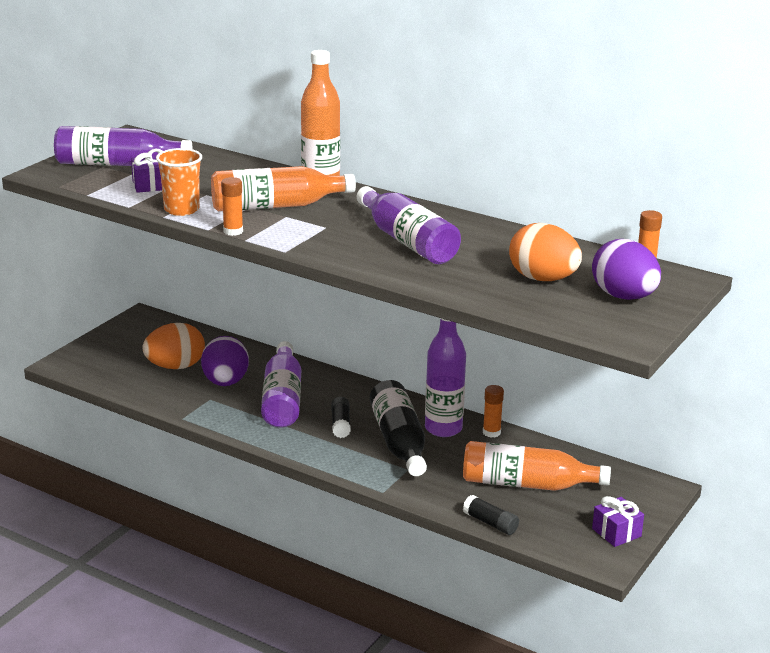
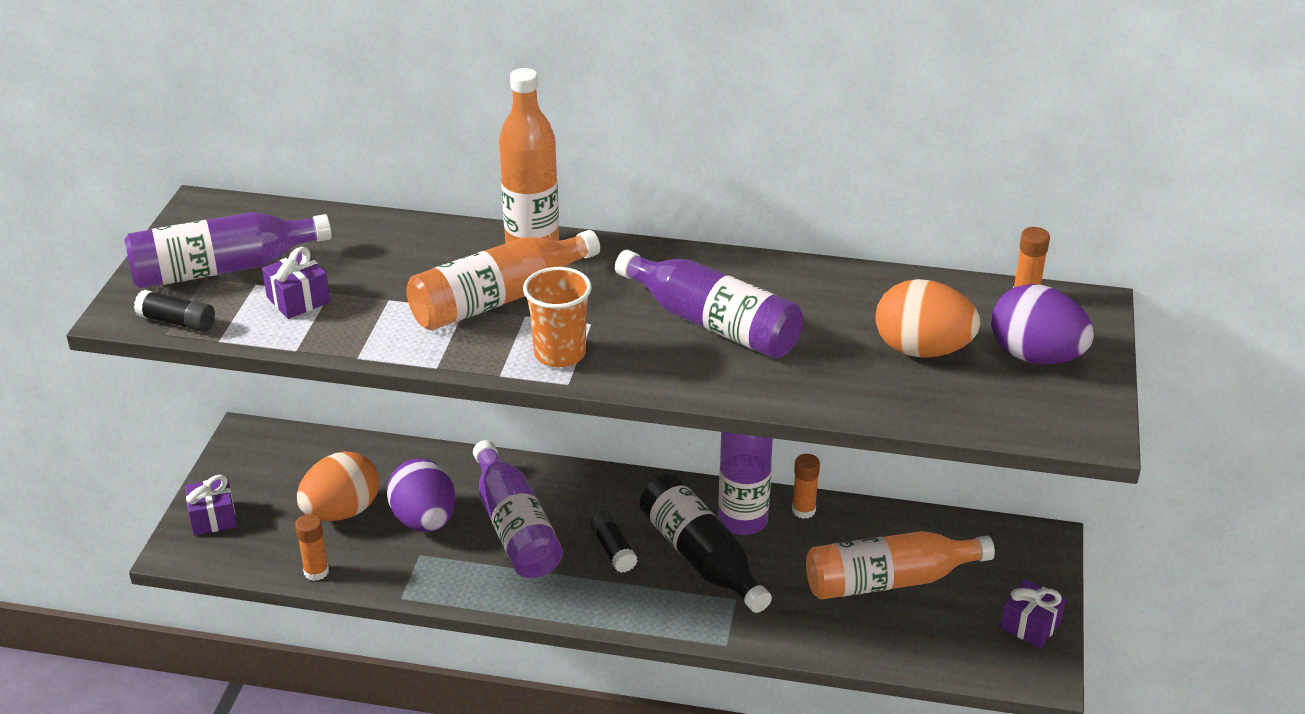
camera: 20 degrees left, 10 degrees up
(93, 353) = (213, 518): none -> purple gift
(181, 209) = (374, 337): orange cup -> orange cup (560, 354)
(233, 231) = (473, 362): orange glue stick -> orange glue stick (316, 572)
(490, 523) = (880, 655): black glue stick -> black glue stick (177, 322)

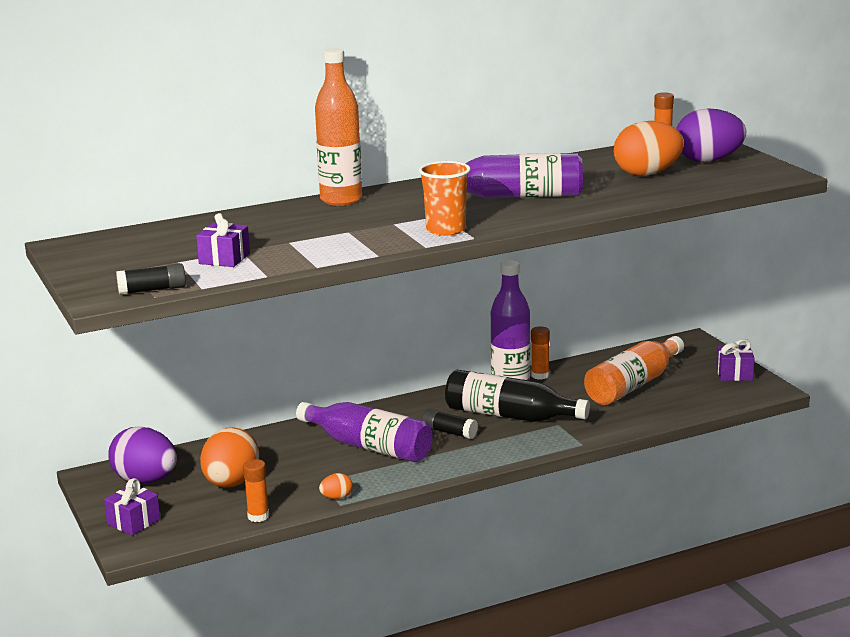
camera: 35 degrees left, 15 degrees down
(223, 268) = (139, 263): purple bottle -> none
(408, 586) = (336, 498): none -> orange egg
(424, 520) = (299, 466): purple egg -> purple egg (145, 480)
(499, 299) = (363, 223): orange bottle -> none

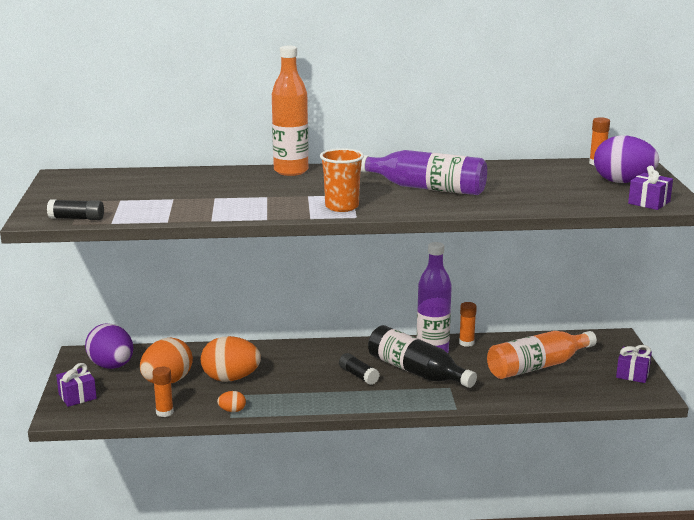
camera: 20 degrees right, 0 degrees up
(224, 259) = (154, 203): purple gift -> purple gift (649, 202)
(368, 446) = (288, 374): purple bottle -> none
(647, 174) = (557, 186): orange egg -> orange egg (231, 378)

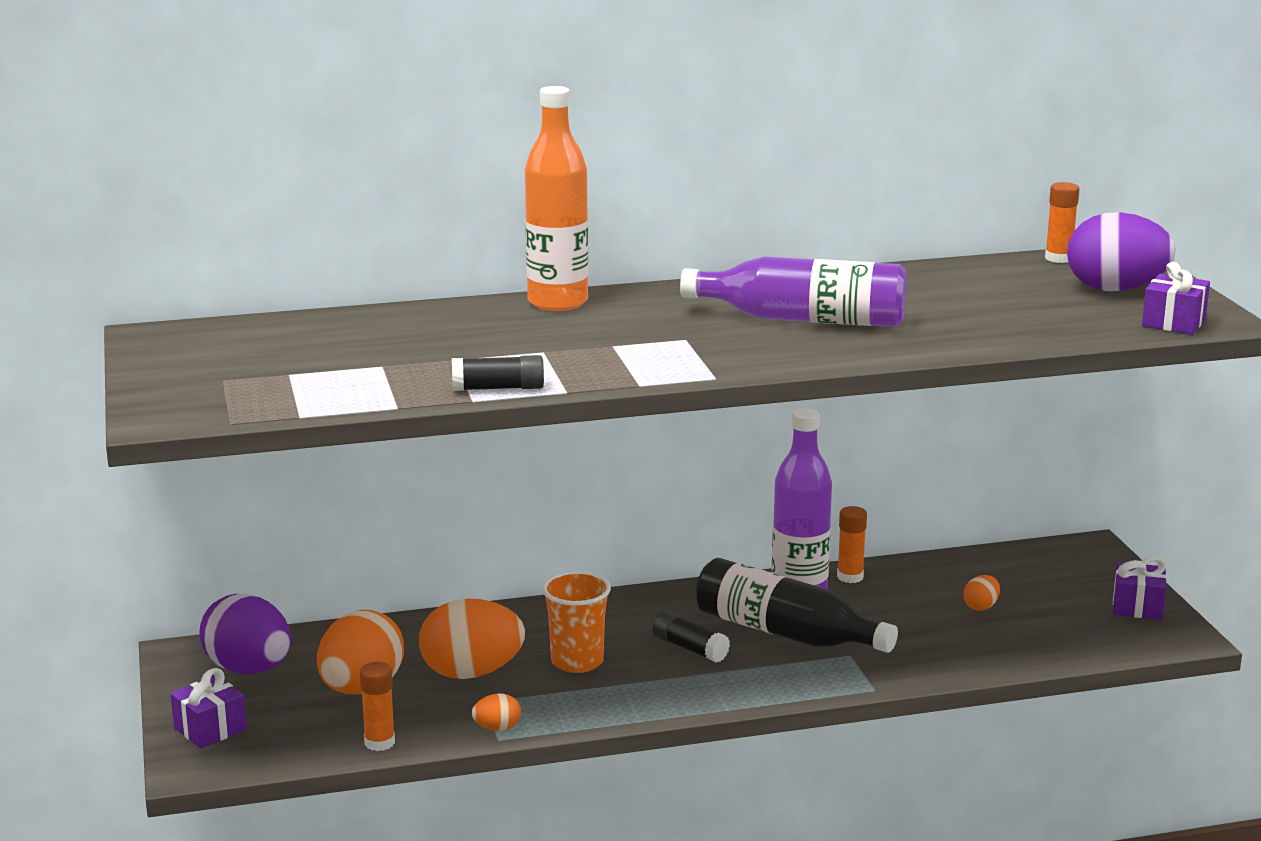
camera: 10 degrees left, 0 degrees up
(77, 218) = (232, 413): black glue stick -> black glue stick (498, 388)
(342, 207) = (681, 362): orange cup -> orange cup (577, 662)
(537, 366) = (981, 607): orange bottle -> orange egg

